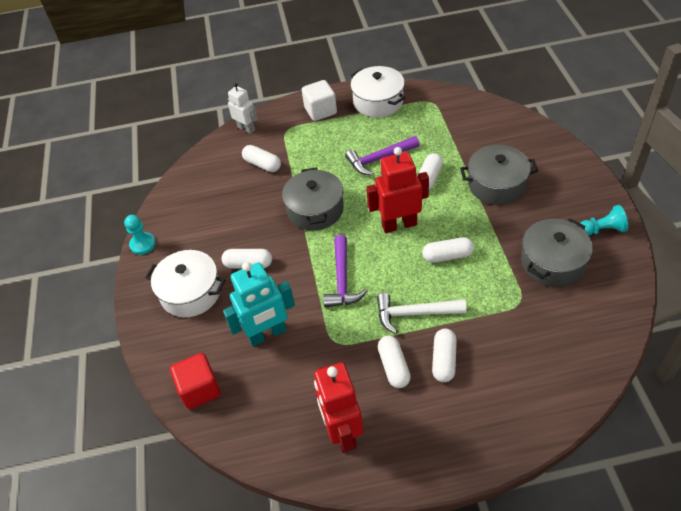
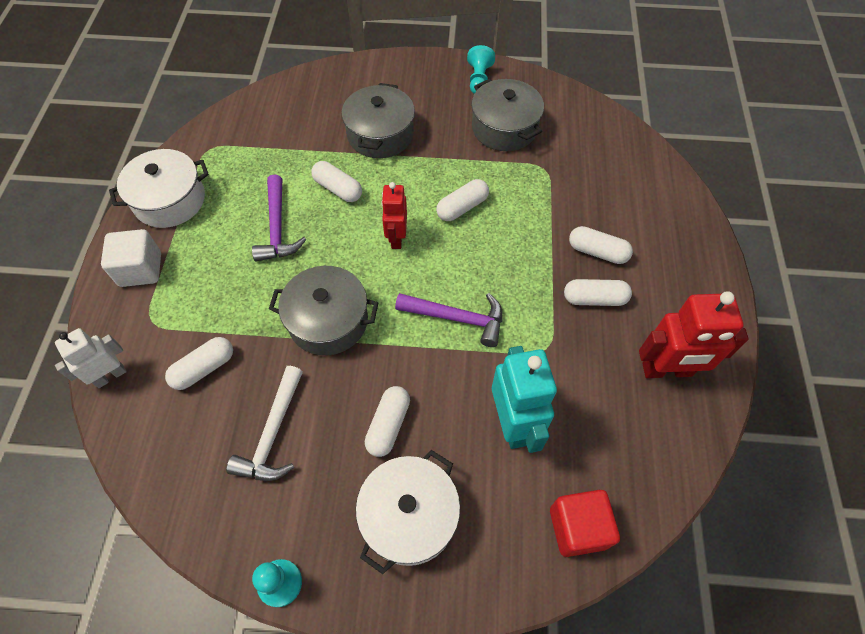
camera: 80 degrees left, 10 degrees up
(399, 224) = (396, 238): red robot -> red robot, size x0.63
(414, 314) = (530, 260): white hammer -> white hammer (273, 434)
(447, 256) = (462, 207): white capsule -> white capsule turned 45 degrees clockwise

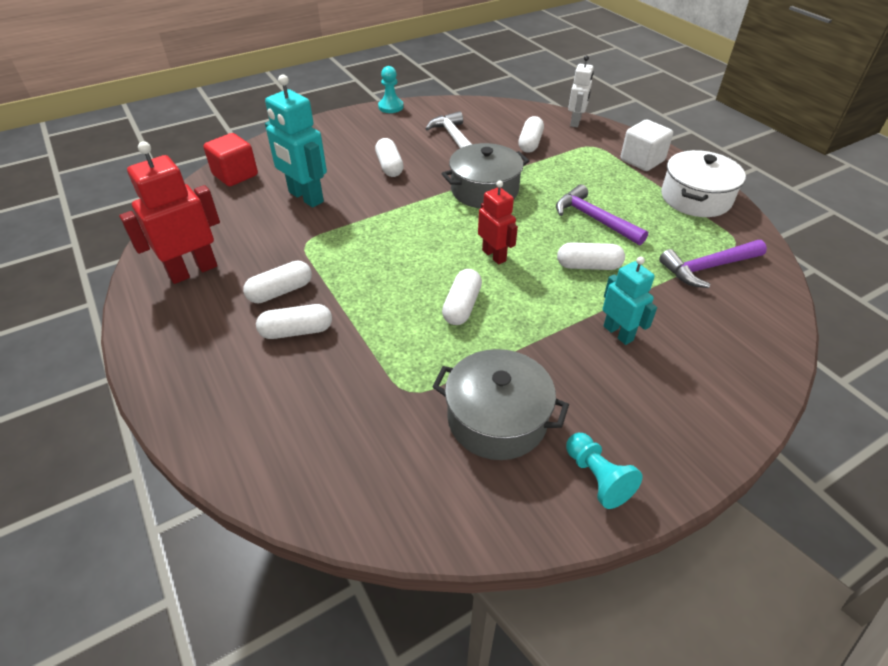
camera: 145 degrees right, 15 degrees down
(380, 134) = (618, 333): grey pot -> turquoise robot
(409, 516) = (343, 144): white pot -> none
(457, 318) = (392, 230): purple hammer -> purple hammer (708, 268)

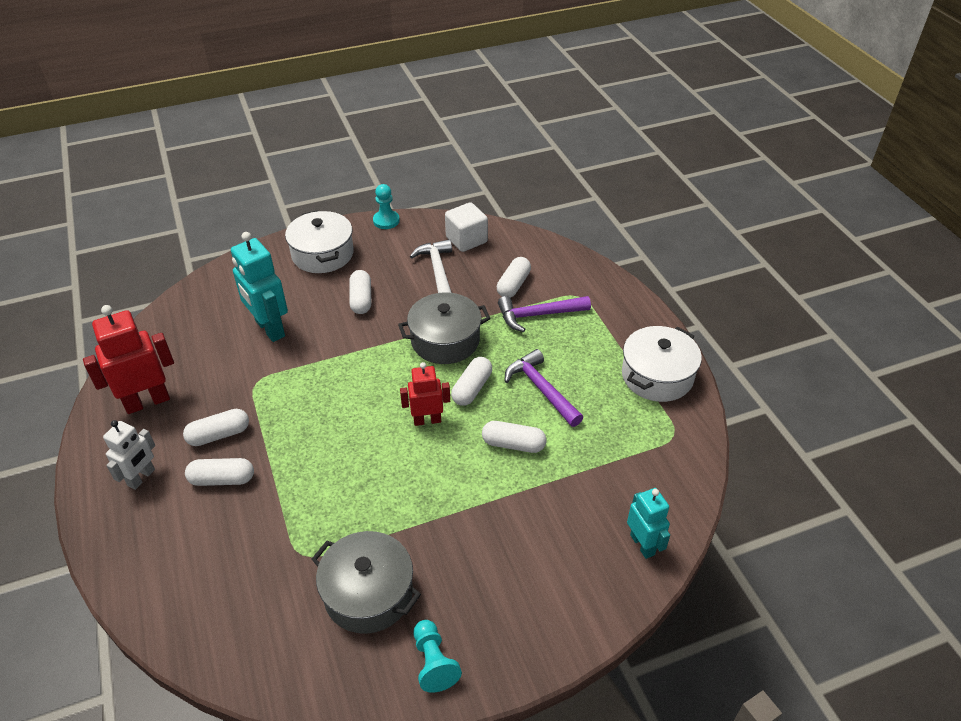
camera: 10 degrees right, 0 degrees up
(235, 175) = (210, 293): red cube -> none
(339, 136) = (322, 254): none -> white pot
(462, 306) = (377, 473): white capsule -> white capsule (472, 388)
(494, 255) = (427, 420): red robot -> red robot turned 75 degrees counterclockwise
(575, 122) = (572, 261): white robot -> white robot (142, 478)
(618, 333) = (511, 522): turquoise robot -> turquoise robot (642, 544)
(642, 160) = (622, 321): white cube -> white cube (466, 240)
(708, 268) = (630, 462): purple hammer -> purple hammer (538, 315)

